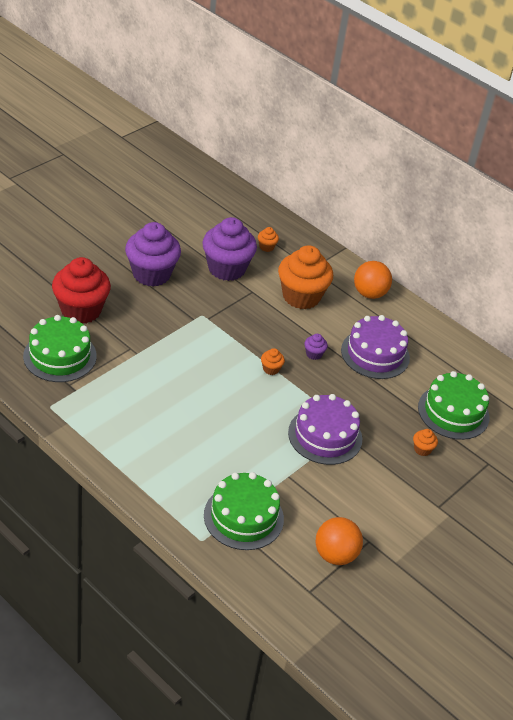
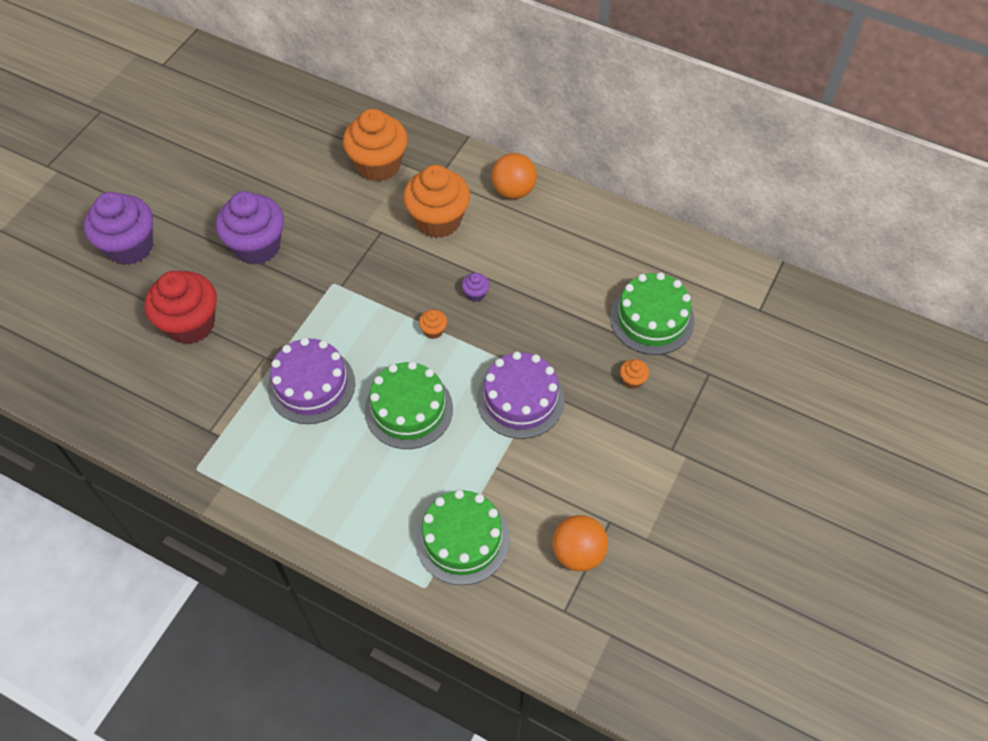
camera: 10 degrees left, 15 degrees up
(60, 356) = (186, 395): green cake -> green cake (408, 409)
(226, 268) = (341, 210): purple cupcake -> purple cupcake (130, 246)
(266, 247) = (378, 165): orange cupcake -> orange cupcake, size x2.46
(375, 354) = (543, 270): purple cake -> purple cake (311, 385)

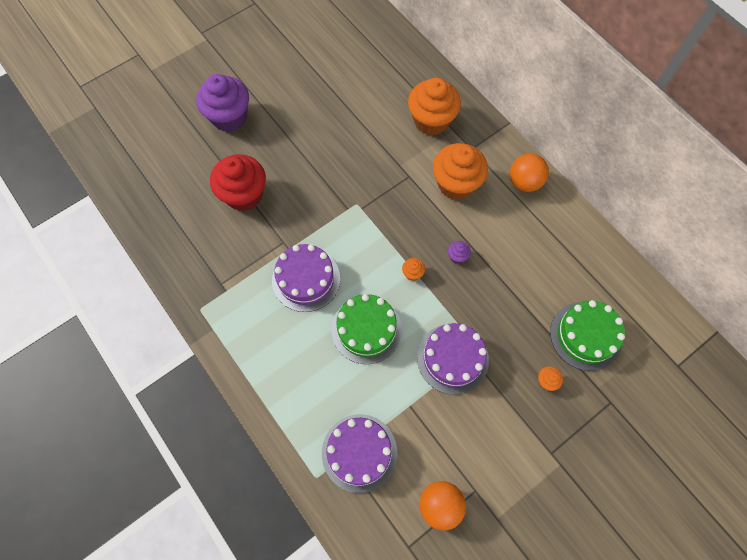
camera: 25 degrees right, 10 degrees up
(257, 246) = (316, 152): purple cupcake -> none
(462, 539) = (359, 452): green cake -> purple cake

